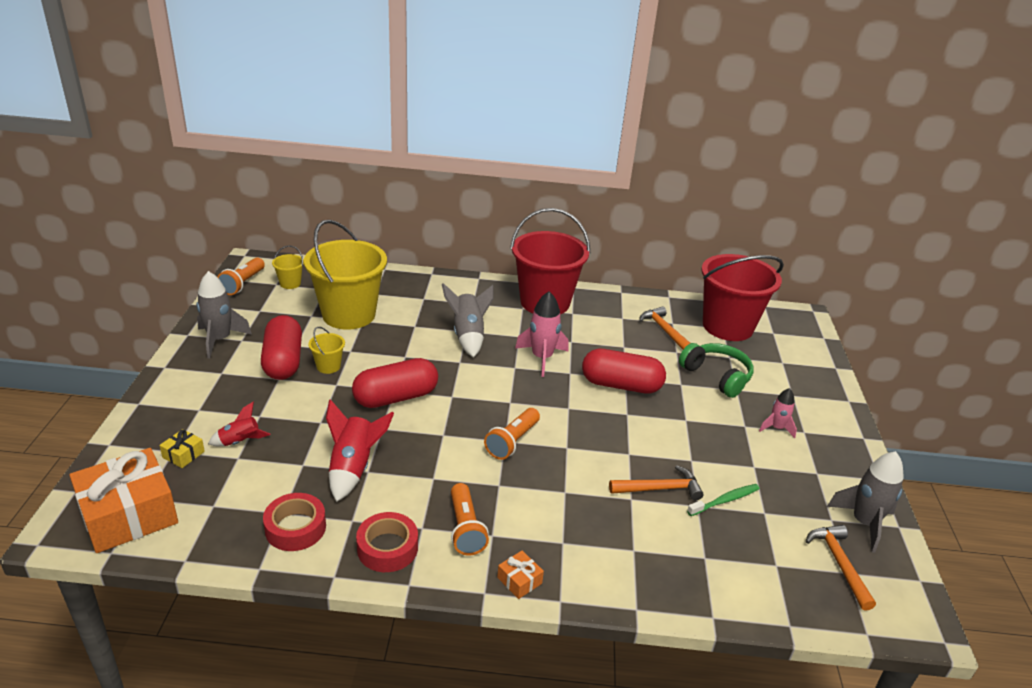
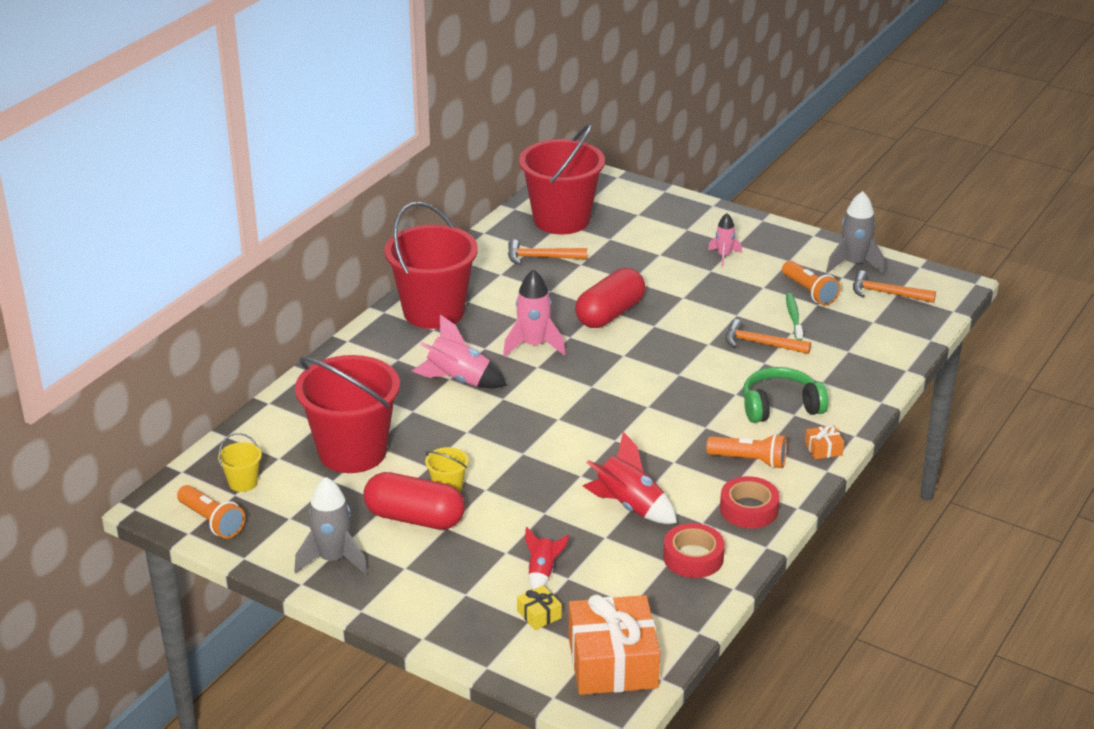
camera: 60 degrees left, 0 degrees up
(348, 314) = (352, 452): yellow bucket -> red bucket
(396, 397) = (536, 454): red capsule -> none
(468, 335) = (459, 380): grey rocket -> pink rocket
(512, 442) = (651, 402): orange flashlight -> orange flashlight (809, 292)
(659, 488) = (761, 344): orange hammer -> orange hammer turned 90 degrees counterclockwise
(717, 376) = (633, 257): green headphones -> green headphones (780, 407)

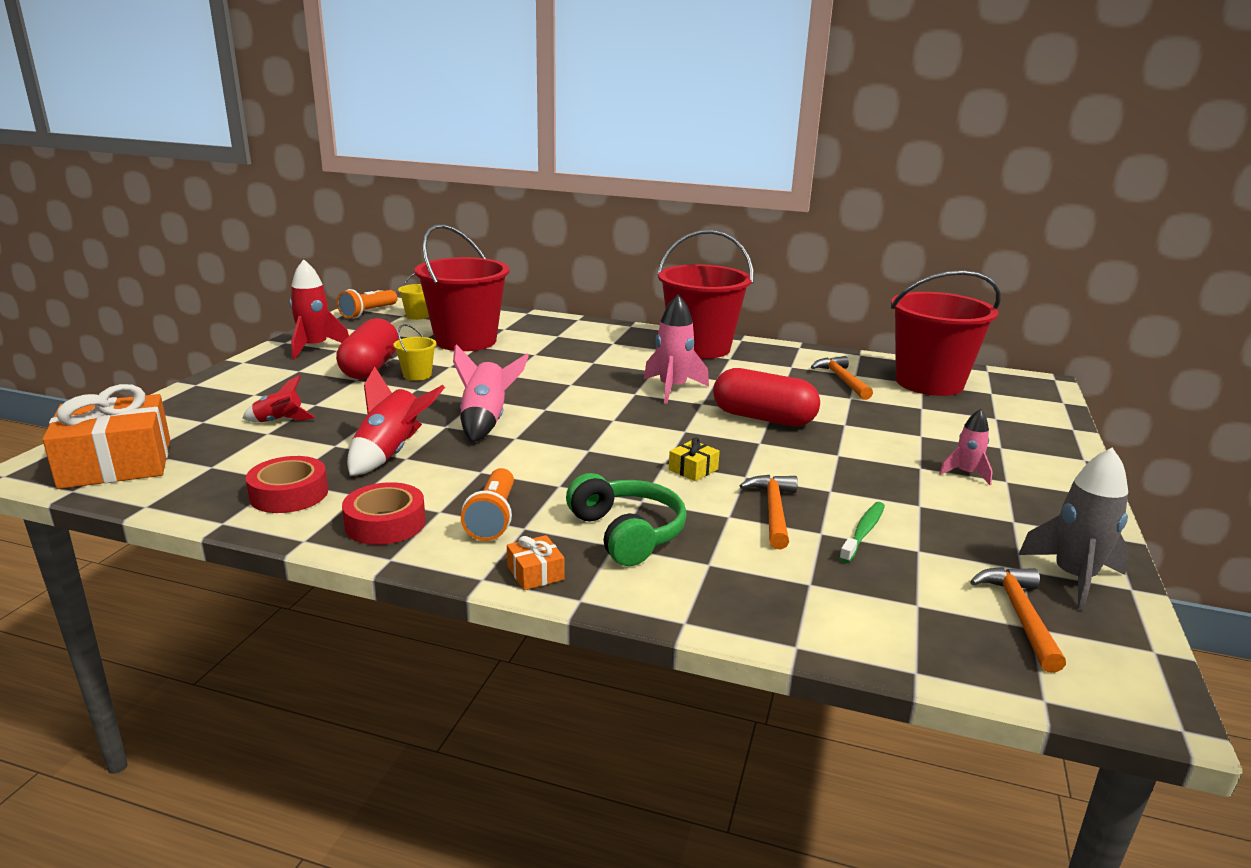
camera: 75 degrees right, 10 degrees down
(333, 559) = (315, 348): grey rocket -> red rocket
(459, 380) = (593, 365): pink rocket -> pink rocket (486, 421)
(539, 614) = (211, 425): yellow gift -> yellow gift (693, 469)
(793, 317) = (863, 532): green toothbrush -> green toothbrush turned 45 degrees counterclockwise
(809, 292) = (945, 541): orange flashlight -> none

